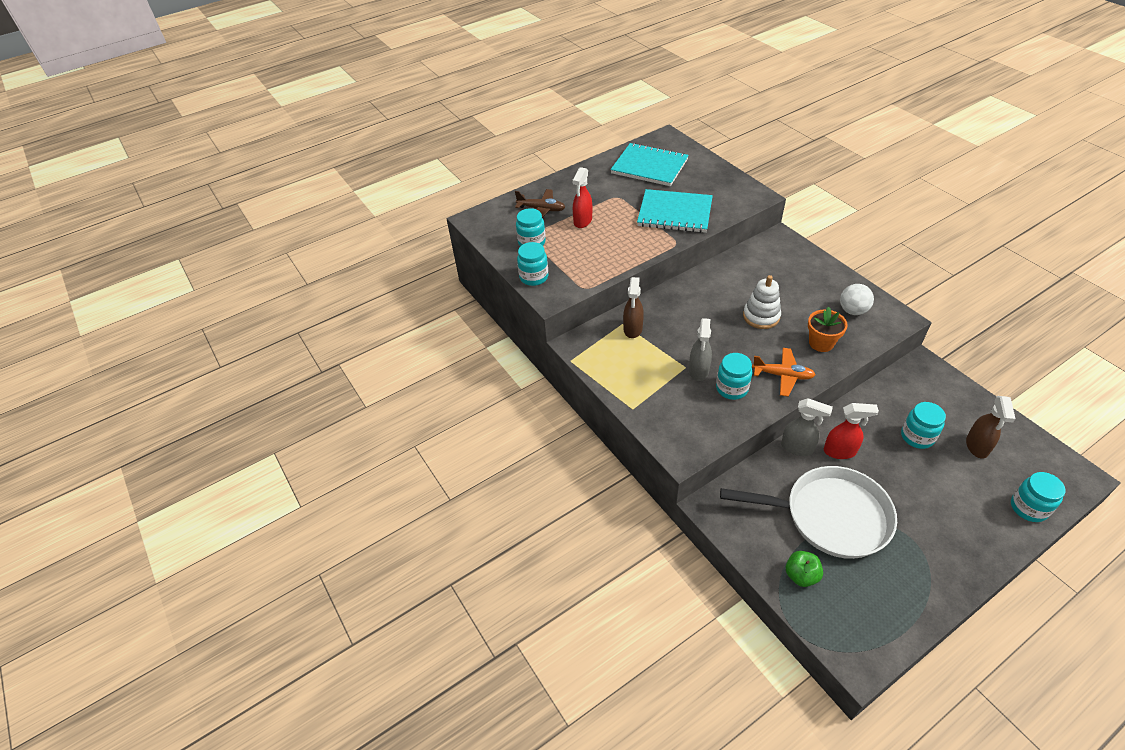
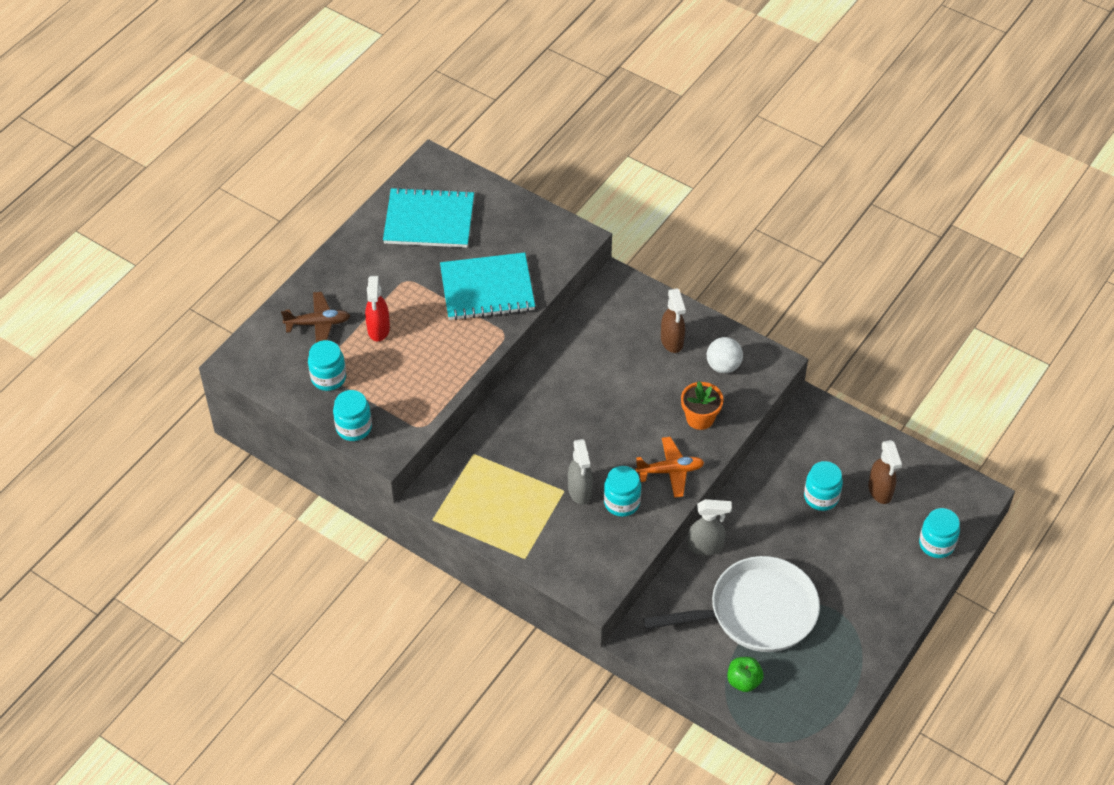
camera: 25 degrees left, 5 degrees up
(633, 329) = (488, 458): brown spray bottle -> brown spray bottle (672, 341)
(761, 316) = (626, 401): white stacking toy -> none
(840, 451) = (749, 537): red spray bottle -> none

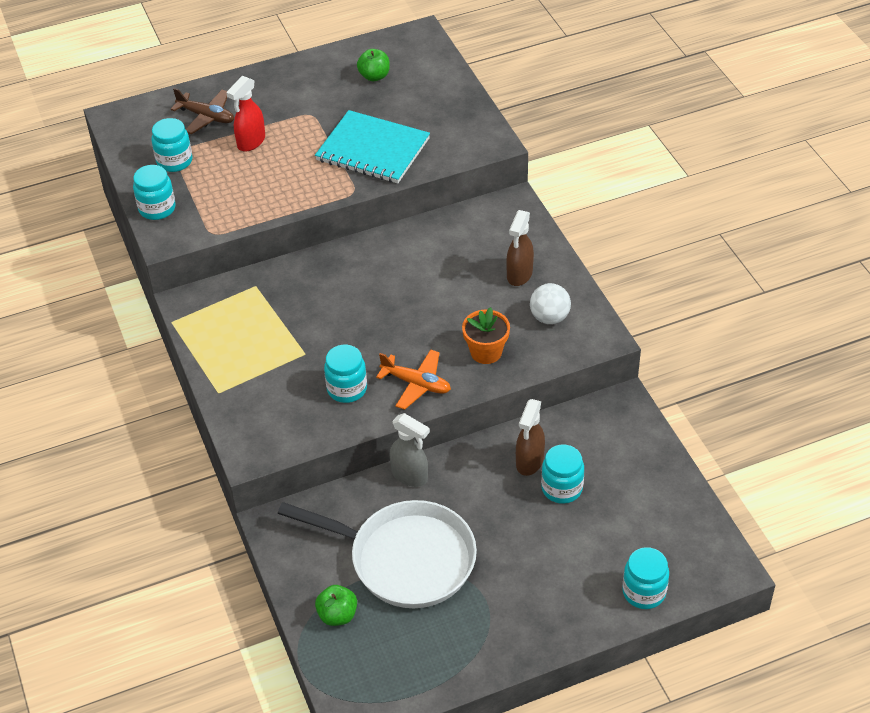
camera: 35 degrees right, 5 degrees down
(429, 220) = (374, 76): turquoise notebook -> green apple
(580, 491) = (318, 361): grey spray bottle -> none
(880, 491) = (627, 513): brown spray bottle -> brown spray bottle (529, 462)

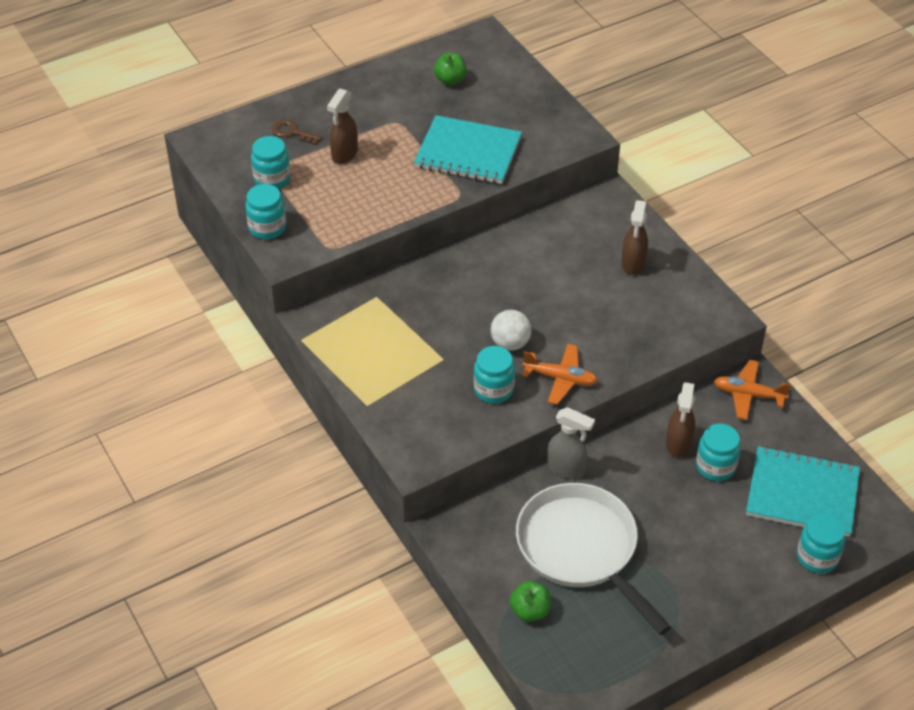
camera: 10 degrees left, 0 degrees up
(206, 117) = (292, 132): brown plane -> brown key
(251, 142) = (344, 154): red spray bottle -> brown spray bottle
(404, 559) = (581, 550): white pan -> white pan turned 135 degrees counterclockwise
(486, 352) = (620, 341): orange flower pot -> none
(549, 317) = (672, 303): white ball -> white ball (510, 343)
(614, 418) = (748, 395): none -> orange plane
(644, 525) = (802, 493): none -> turquoise notebook

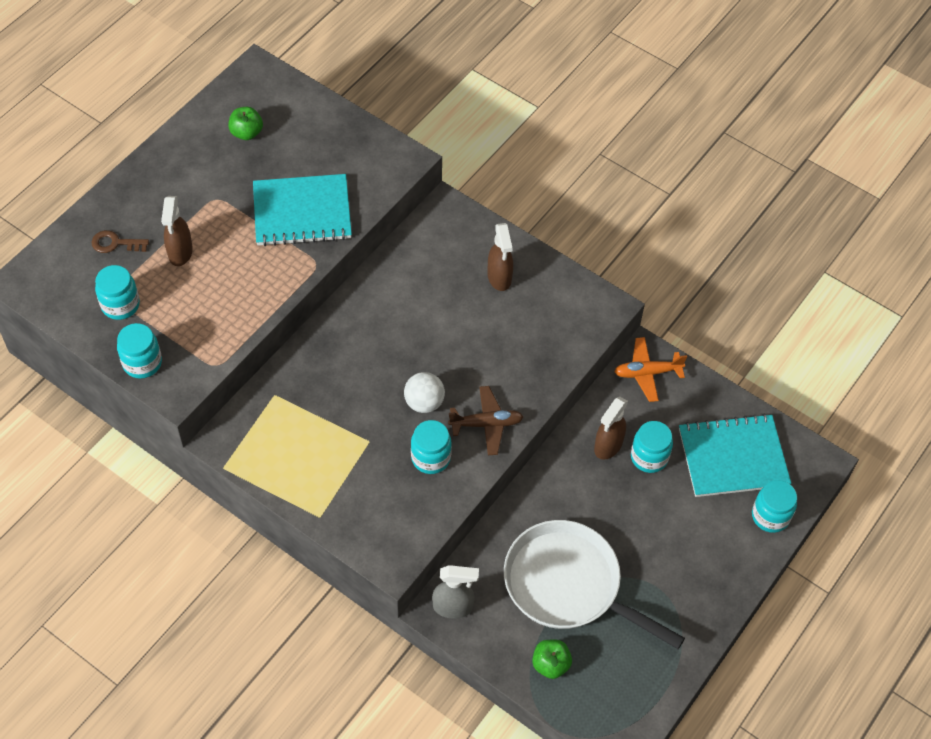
camera: 25 degrees left, 10 degrees up
(560, 379) = (486, 424): orange plane -> brown plane
(566, 469) = (520, 507): grey spray bottle -> grey spray bottle (453, 607)
(678, 444) = (608, 446): brown spray bottle -> brown spray bottle turned 45 degrees clockwise

